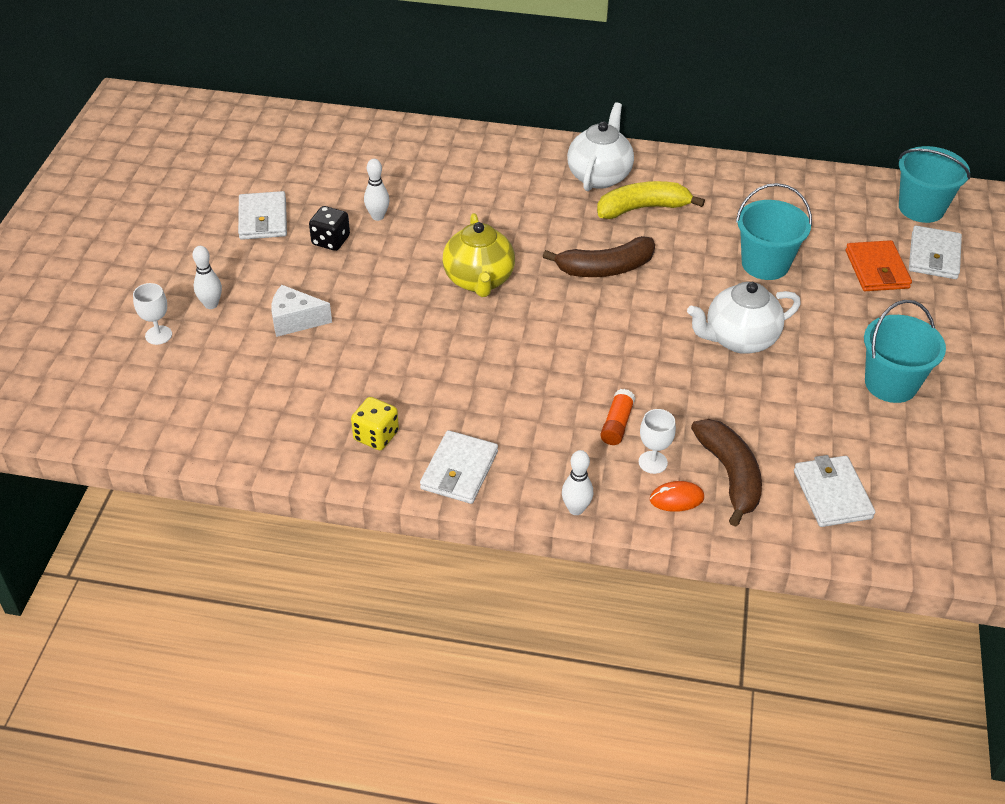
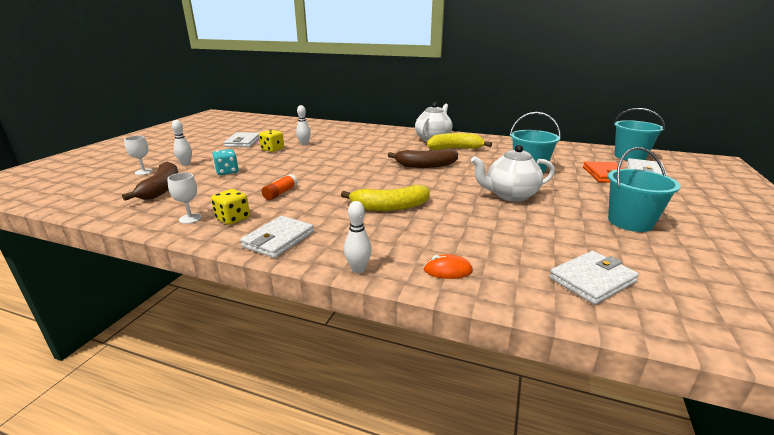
camera: 10 degrees right, 20 degrees down
(295, 320) = (227, 172): white cheese -> turquoise dice
(331, 240) = (272, 149): black dice -> yellow dice
(479, 280) = (347, 165): yellow teapot -> none
(579, 386) = (390, 207): none -> yellow banana
(617, 424) = (411, 226): orange glue stick -> orange glue stick (280, 193)
(653, 462) = (433, 247): white goblet -> white goblet (190, 218)
(730, 475) = (497, 260): brown banana -> brown banana (162, 188)
(832, 494) = (592, 280): white wallet -> white wallet turned 60 degrees clockwise

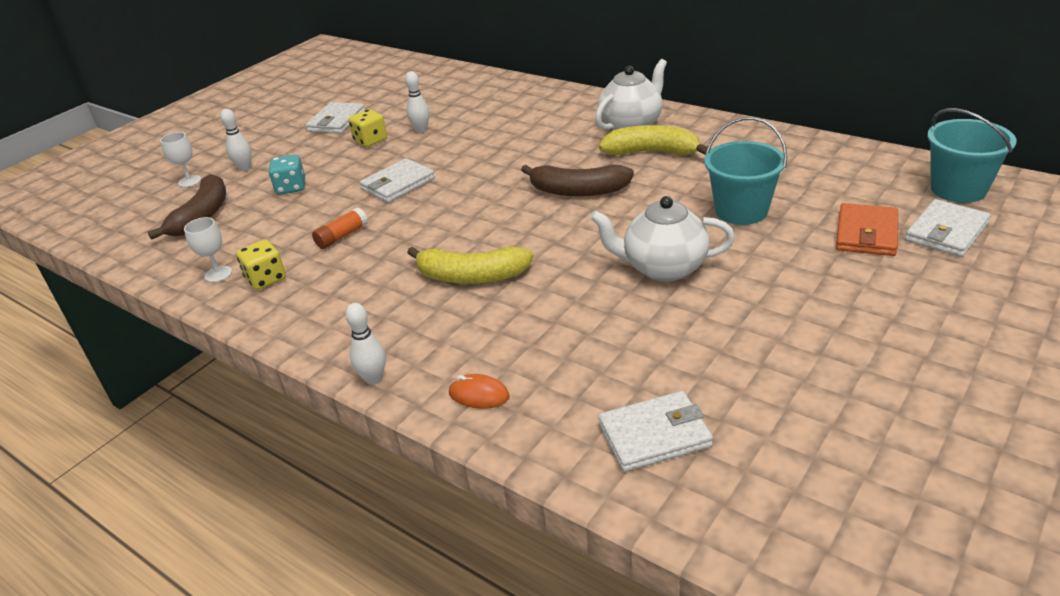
camera: 20 degrees right, 10 degrees up
(278, 239) = (304, 320): white wallet -> white wallet (398, 184)
(630, 222) = (808, 341): turquoise bucket -> none

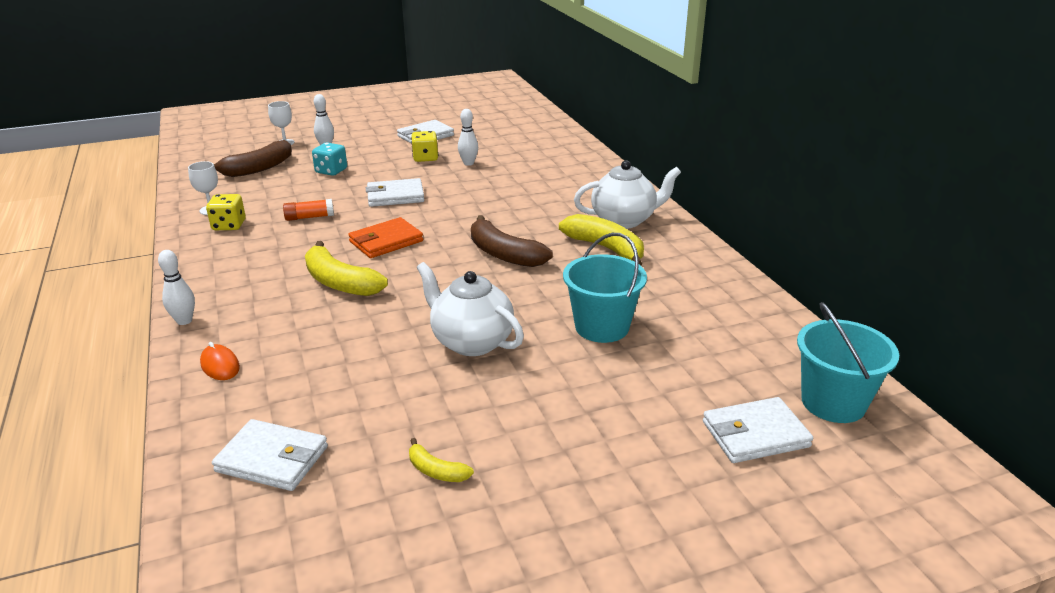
camera: 30 degrees right, 5 degrees down
(790, 369) = (436, 471): none -> yellow banana
(866, 234) = (677, 398): orange wallet -> orange wallet (386, 241)

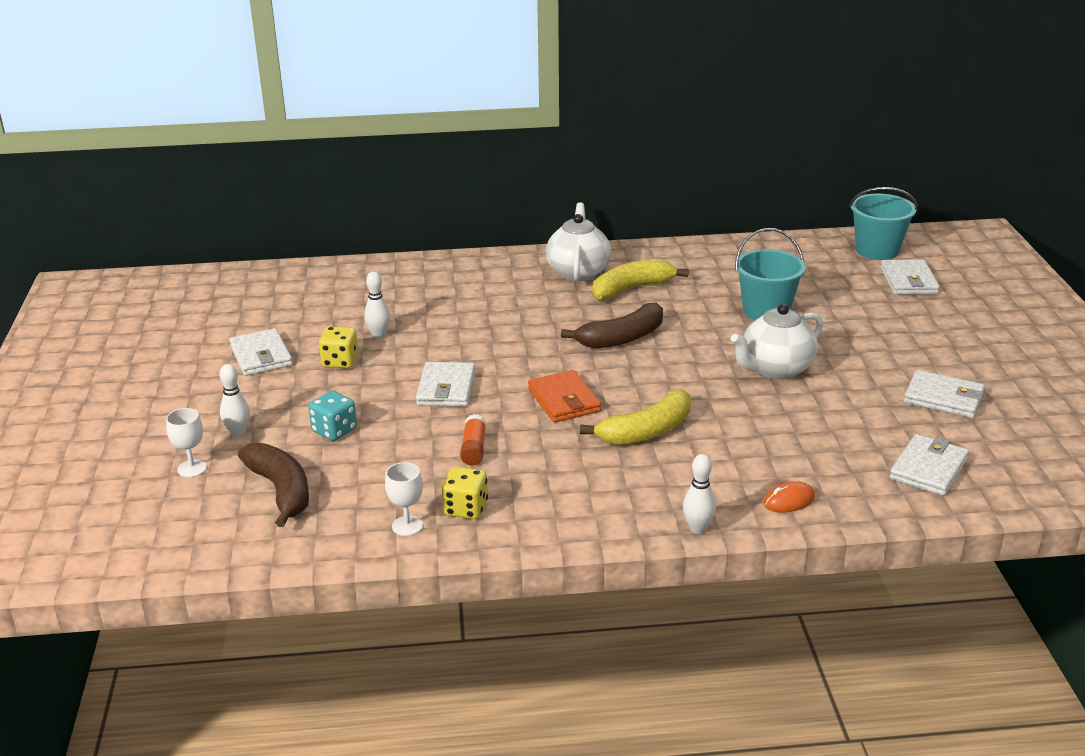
camera: 75 degrees left, 0 degrees up
(436, 471) = (943, 398): yellow banana -> white wallet

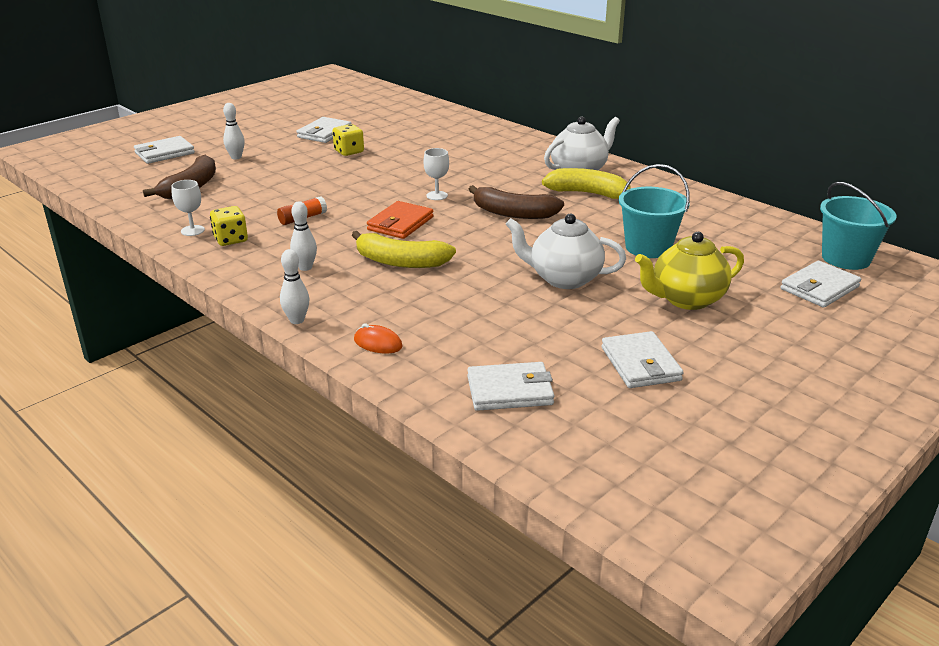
camera: 50 degrees right, 0 degrees up
(192, 468) = (187, 160): white goblet -> white goblet (437, 195)
(334, 430) = (271, 177): turquoise dice -> none
(379, 335) = (395, 149): white bowling pin -> white bowling pin (305, 267)
(446, 388) = (362, 187): white wallet -> white wallet (164, 153)
(868, 336) = (686, 299): none -> yellow teapot

